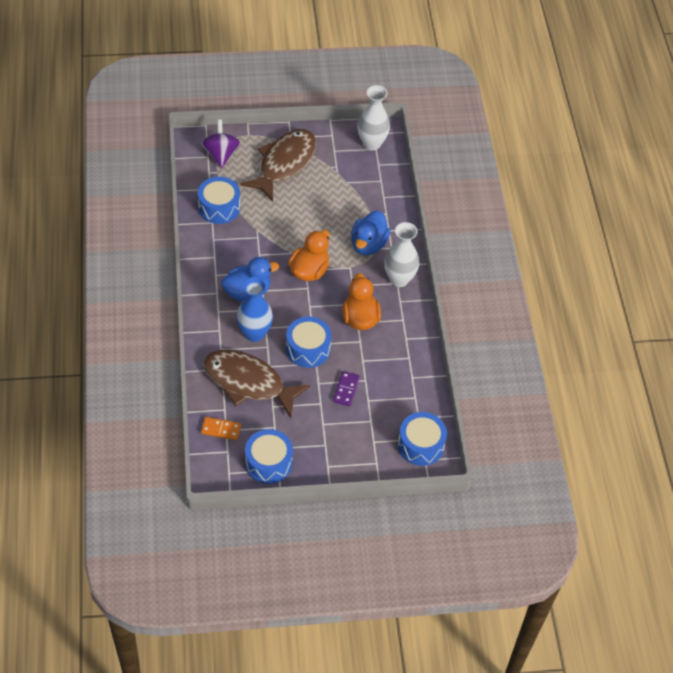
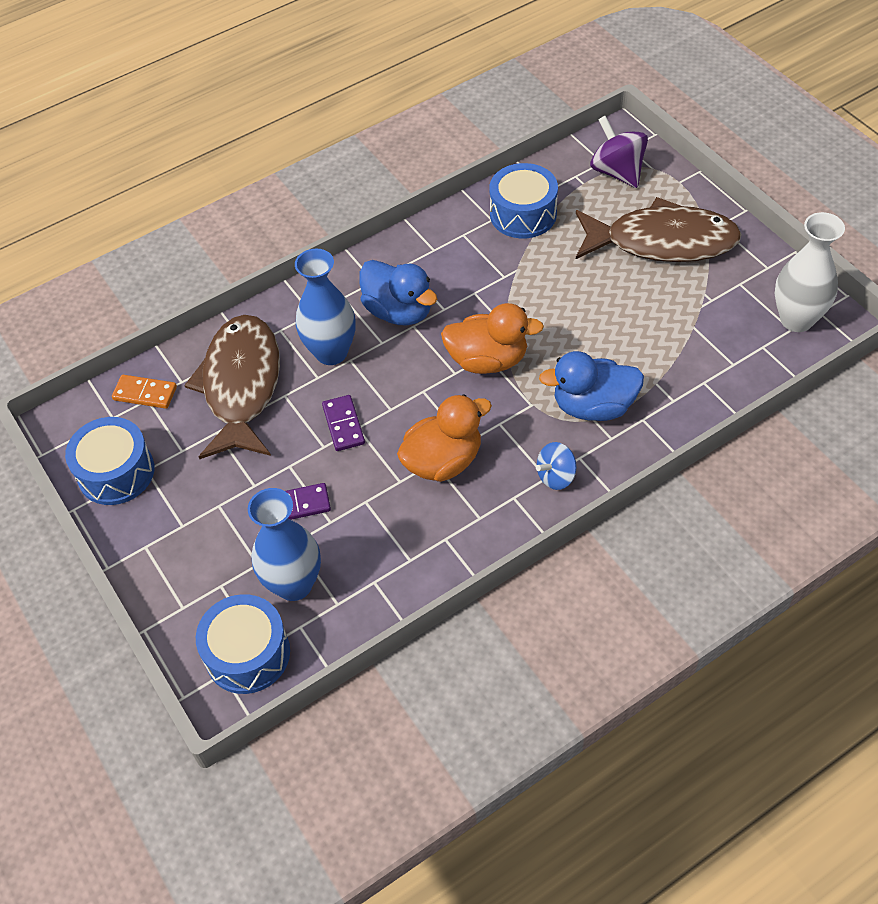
camera: 70 degrees right, 0 degrees up
(220, 154) = (617, 172): purple spinning top -> purple spinning top turned 90 degrees counterclockwise
(221, 429) = (145, 393): orange domino -> orange domino turned 60 degrees counterclockwise
(308, 349) = (343, 425): blue drum -> purple domino
(393, 410) = (294, 584): none -> blue vase
(399, 279) = (556, 476): white vase -> blue spinning top

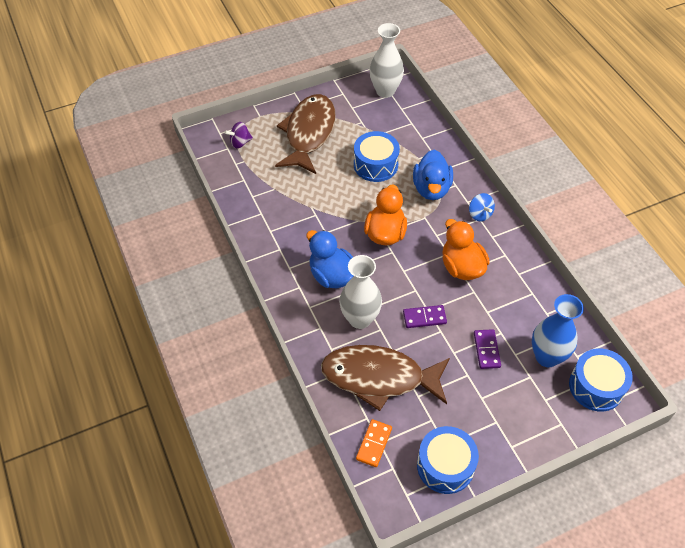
camera: 85 degrees left, 0 degrees up
(331, 352) = (360, 319): blue vase -> white vase
(399, 311) = (332, 275): blue duck -> blue duck turned 90 degrees counterclockwise
(523, 214) = (262, 196): blue drum -> blue drum (375, 165)
(617, 172) = (240, 142): purple spinning top -> purple spinning top, size x0.64

